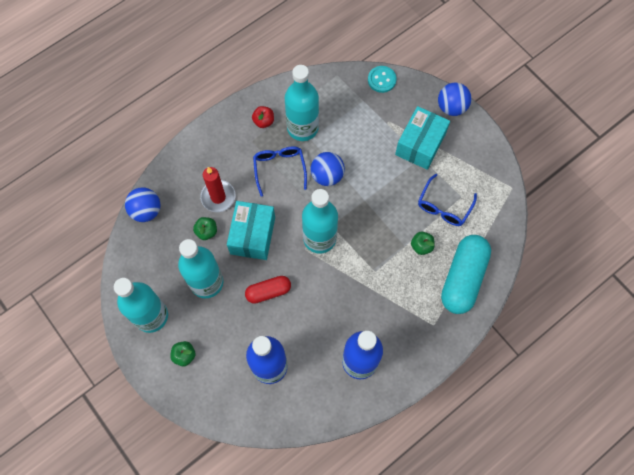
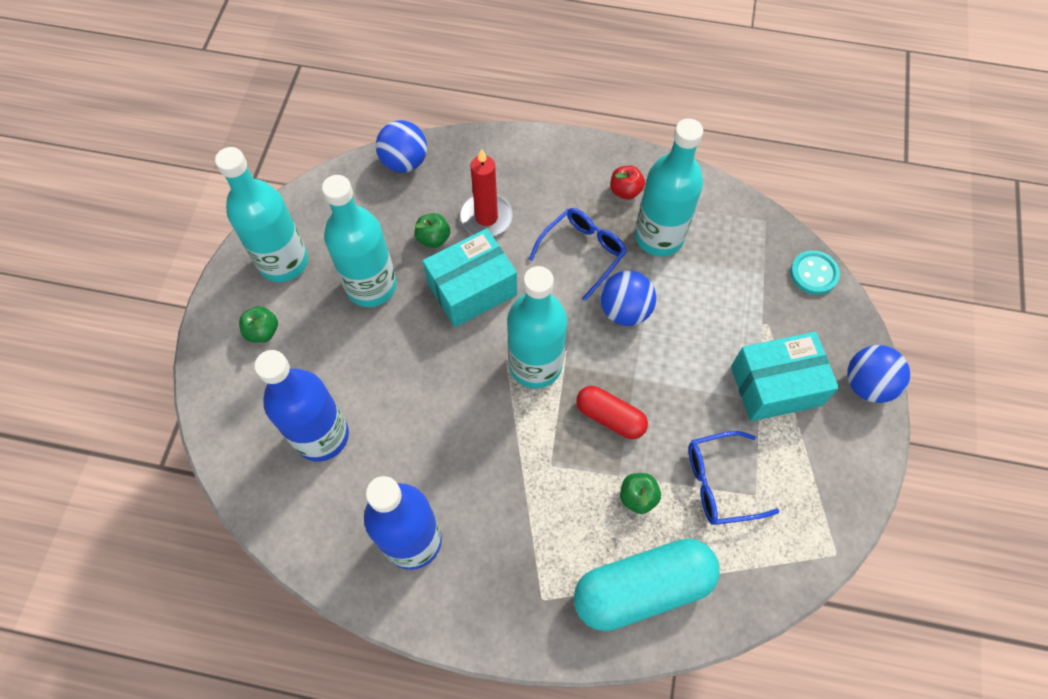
camera: 50 degrees right, 5 degrees down
(268, 292) = (416, 361): red capsule -> red capsule (610, 417)

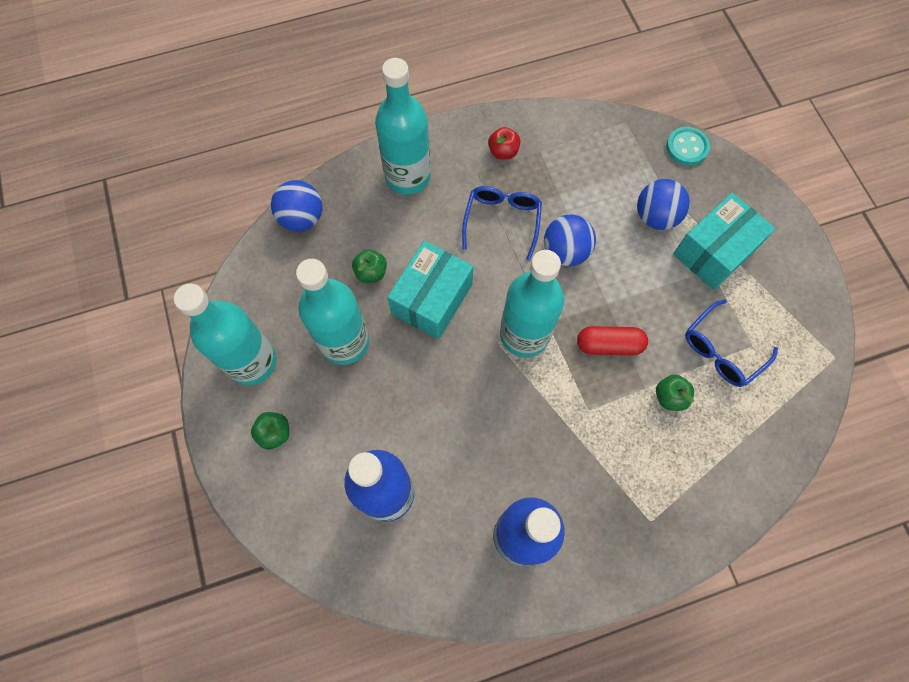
camera: 30 degrees left, 5 degrees up
(486, 217) = (404, 231): red candle -> none
(642, 588) = (718, 466): turquoise capsule -> none
(659, 237) = (553, 177): turquoise bottle -> turquoise bottle (408, 176)
(867, 384) = (777, 214): blue ball -> blue ball (655, 217)

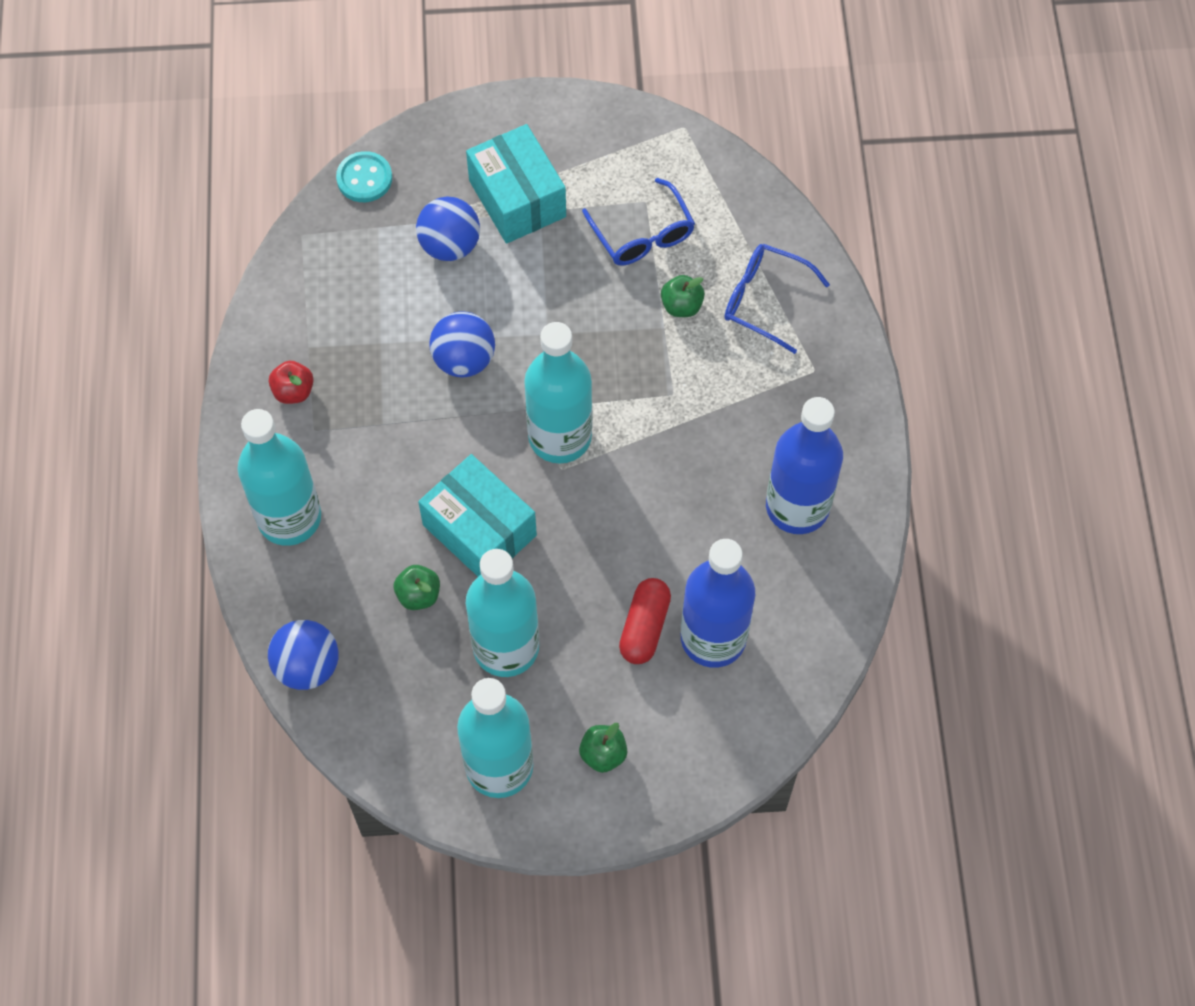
camera: 75 degrees left, 5 degrees down
(502, 221) = (396, 420): blue glasses -> blue glasses (764, 300)
(609, 345) = (601, 348): red capsule -> red capsule (644, 627)

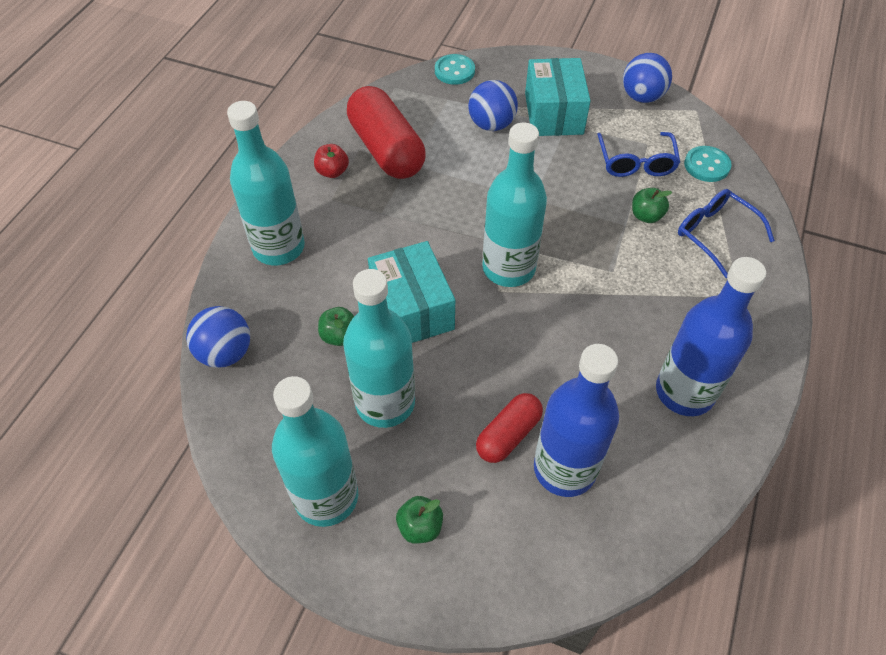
camera: 25 degrees right, 10 degrees down
(341, 333) = (386, 149): none -> red capsule
(464, 359) = (463, 194): blue ball -> blue ball (642, 97)
(724, 207) = (706, 165): none -> turquoise button

